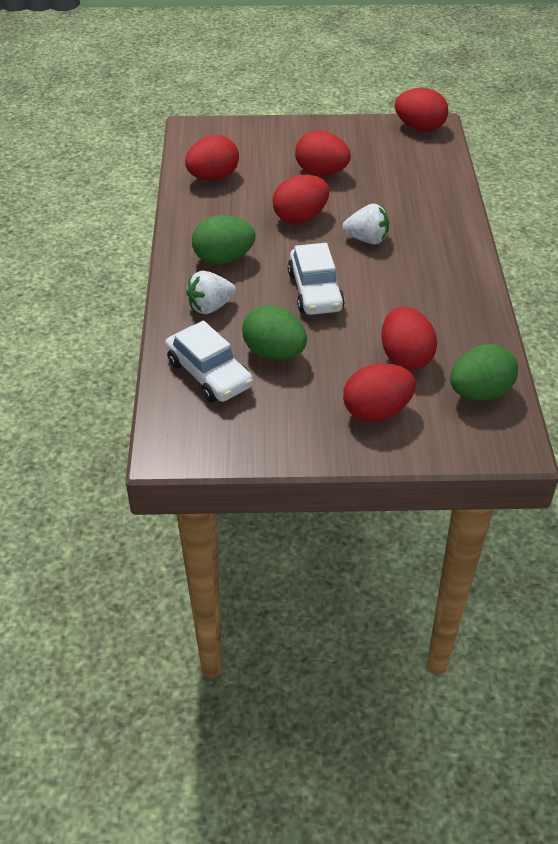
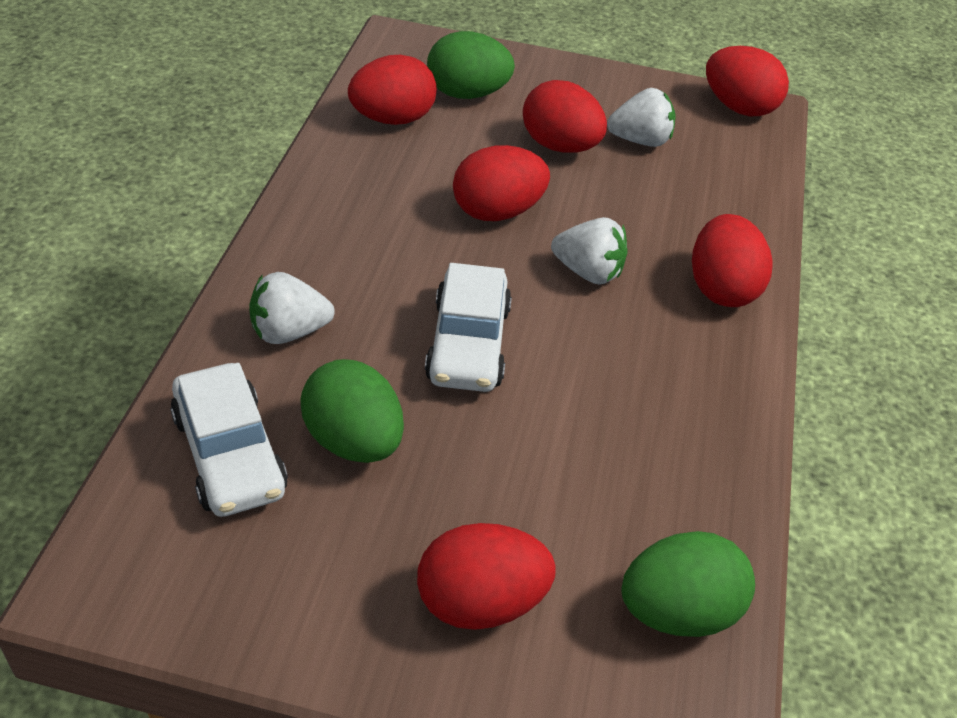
camera: 10 degrees right, 0 degrees up
(223, 259) = (348, 254): green egg -> green egg (467, 94)
(368, 159) = (640, 140): none -> white strawberry
(405, 357) = (571, 505): red egg -> red egg (721, 288)

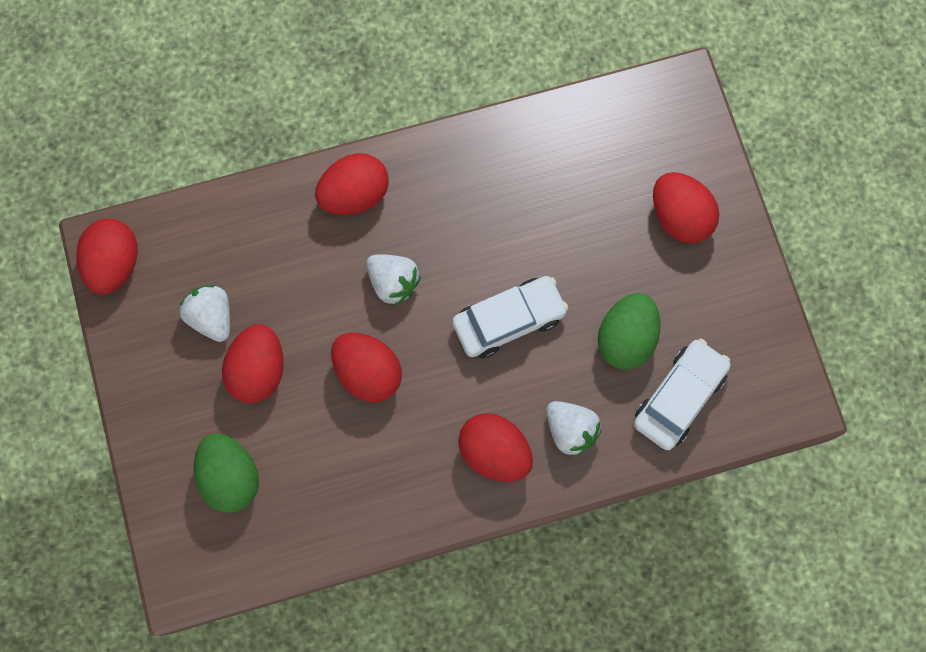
camera: 115 degrees left, 30 degrees up
(392, 119) = (304, 511): red egg -> red egg (494, 452)
(588, 272) = (393, 282): white strawberry -> white strawberry turned 135 degrees clockwise
(678, 611) = (622, 125): green egg -> none

